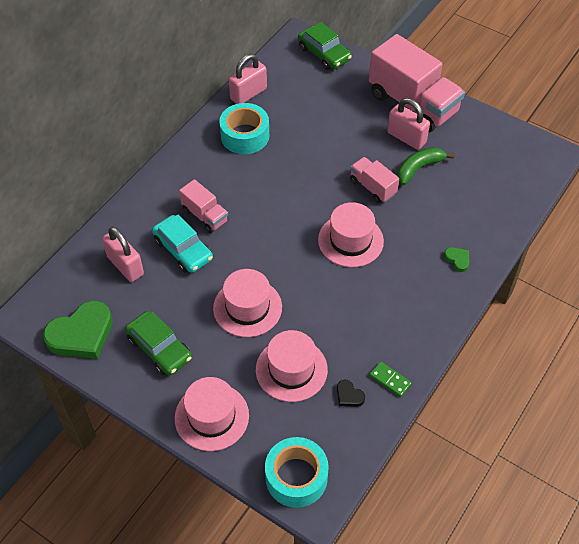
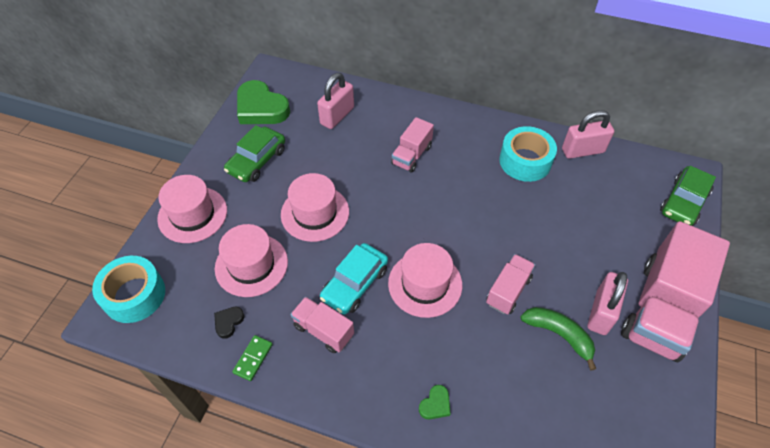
camera: 75 degrees right, 0 degrees up
(183, 250) = (367, 149): turquoise car -> turquoise car (355, 284)
(248, 94) = (582, 151): pink padlock -> pink padlock turned 45 degrees counterclockwise
(376, 322) = (323, 331): none -> pink truck

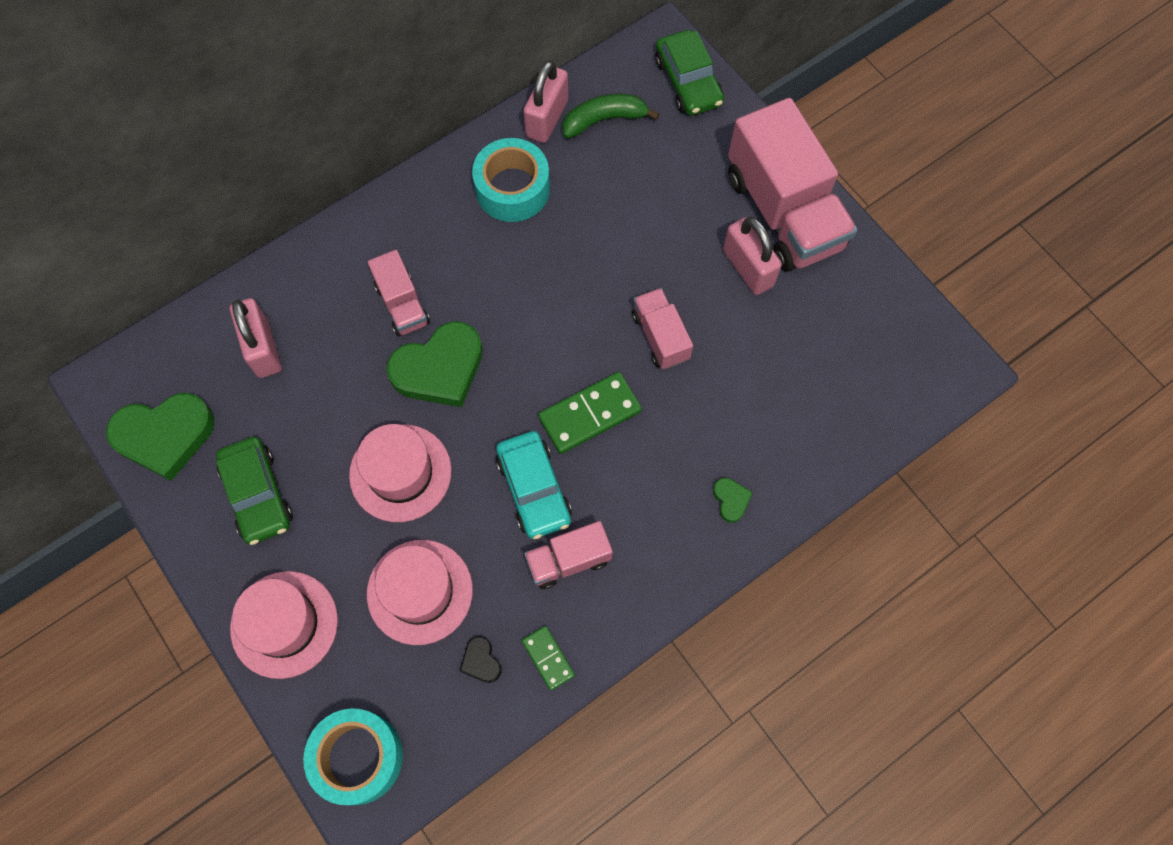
camera: 55 degrees left, 15 degrees up
(389, 193) = (439, 369): none -> green heart
(425, 284) = (590, 414): pink hat -> green domino
(559, 335) = (742, 327): green banana -> green banana (604, 120)

